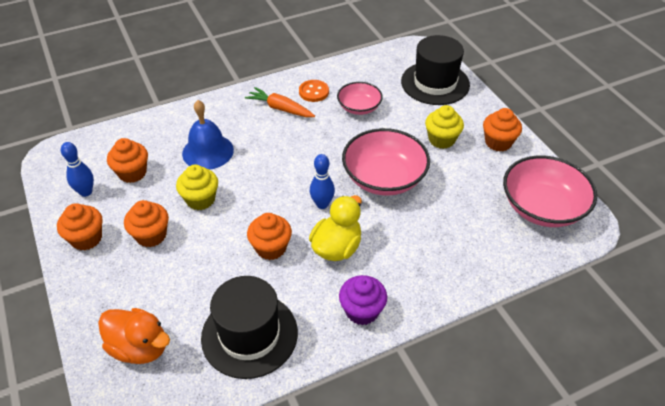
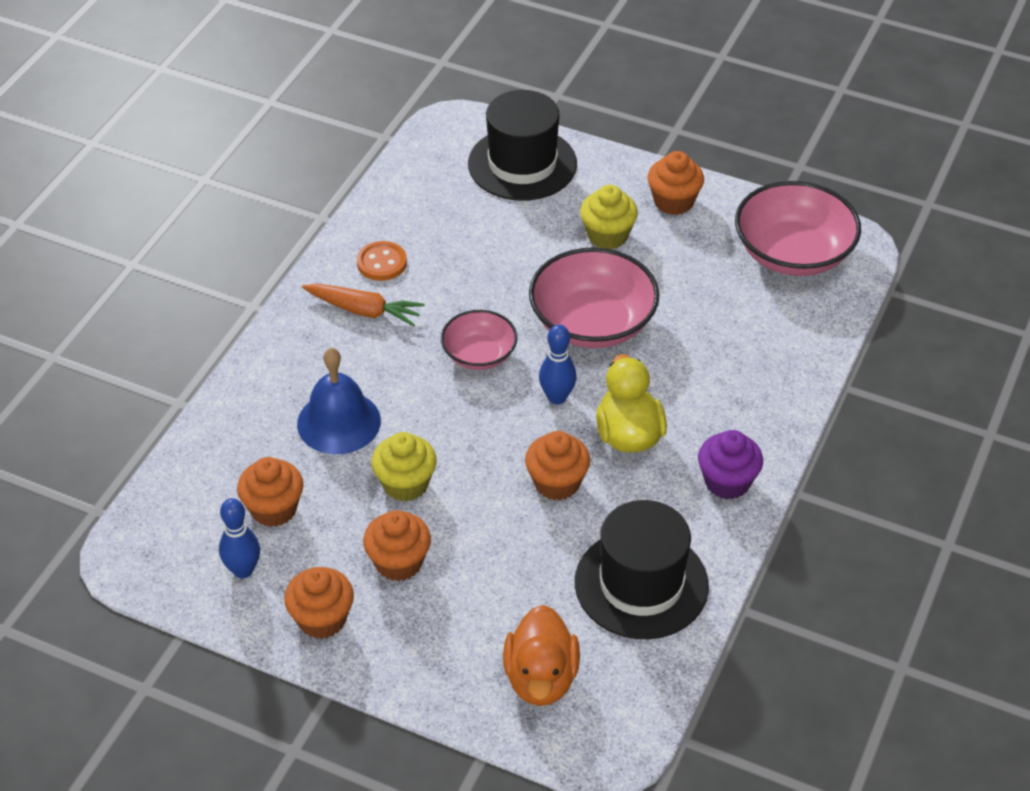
camera: 40 degrees left, 0 degrees up
(140, 347) = (541, 678): orange duck -> orange duck turned 105 degrees clockwise
(280, 108) = (364, 310): orange carrot -> orange carrot turned 150 degrees counterclockwise
(359, 107) = (464, 251): pink bowl -> pink bowl (479, 354)

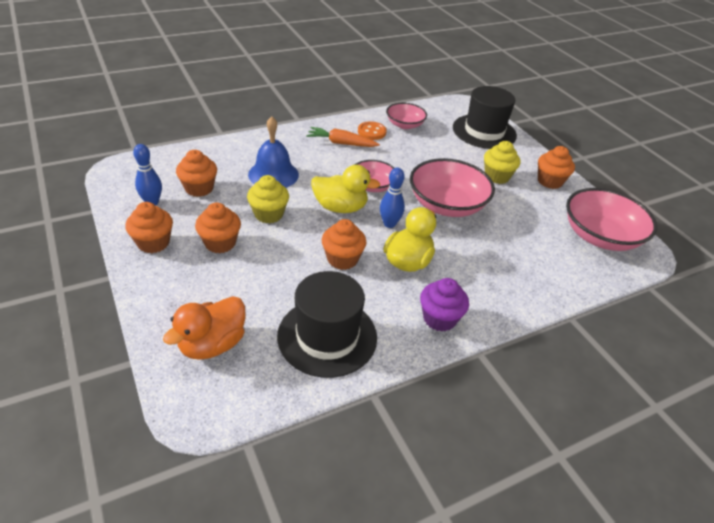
camera: 35 degrees right, 5 degrees down
(364, 310) = (341, 143): orange carrot -> orange carrot turned 135 degrees clockwise
(410, 220) = (404, 125): none -> pink bowl
(477, 414) = (340, 207): none -> yellow duck

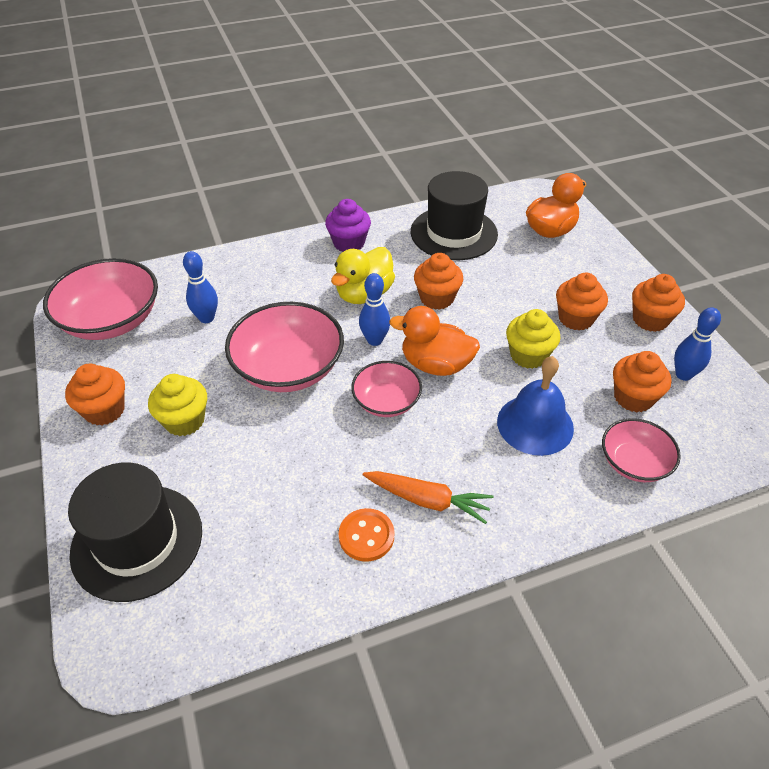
camera: 170 degrees left, 5 degrees up
(340, 207) = (436, 365): yellow duck -> orange duck
(404, 125) = (294, 562): pink bowl -> pink bowl (634, 462)
(529, 239) = (206, 318): none -> blue bowling pin

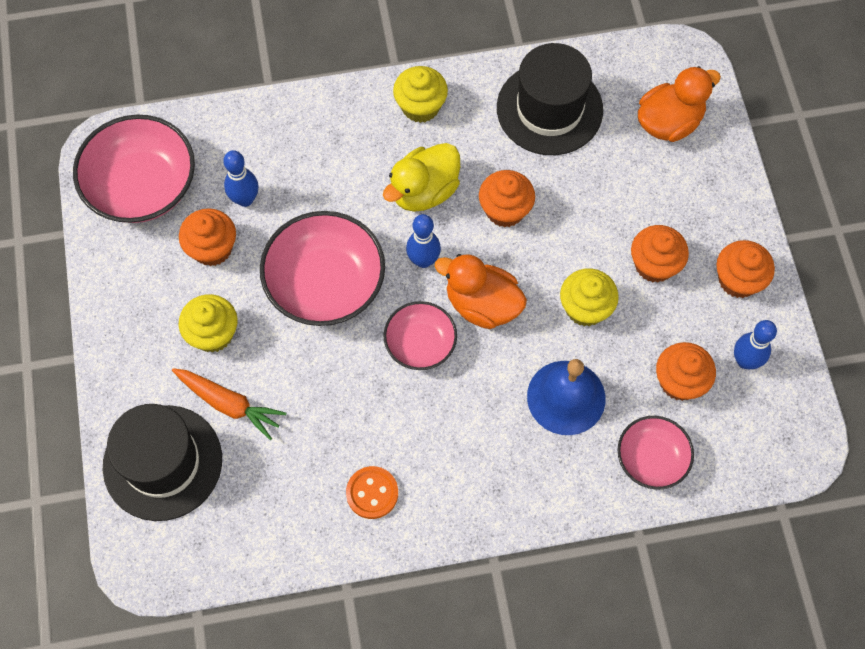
camera: 10 degrees right, 20 degrees up
(104, 410) = (134, 308): orange cupcake -> orange cupcake (212, 248)
(349, 243) = (420, 106): purple cupcake -> yellow cupcake
(428, 500) = (437, 465): orange carrot -> orange carrot (229, 404)

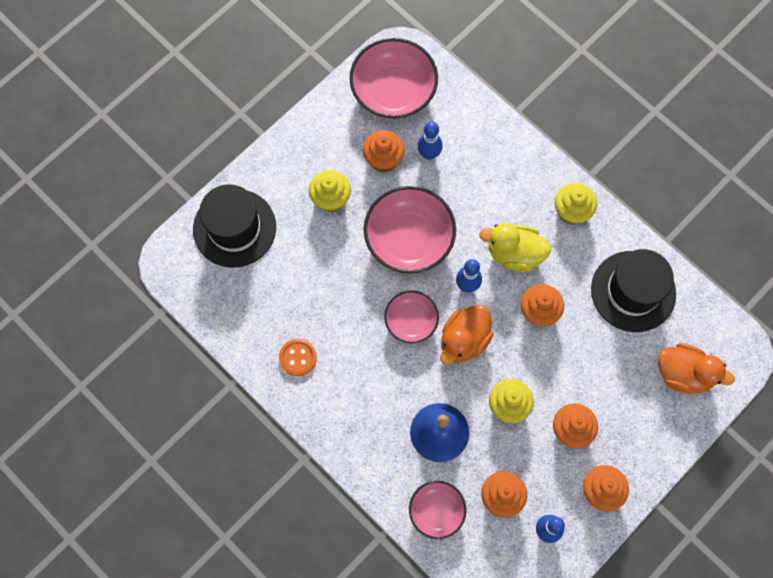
camera: 55 degrees right, 5 degrees up
(229, 404) = (294, 239): orange carrot -> none
(482, 304) = (464, 340): orange duck -> orange duck turned 135 degrees counterclockwise

